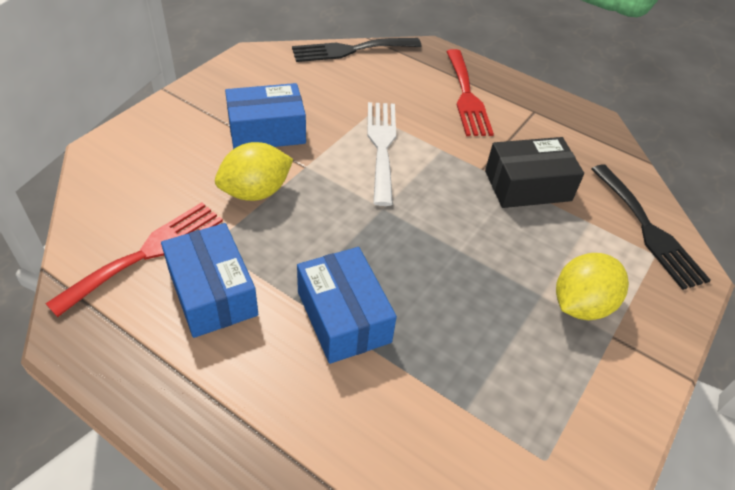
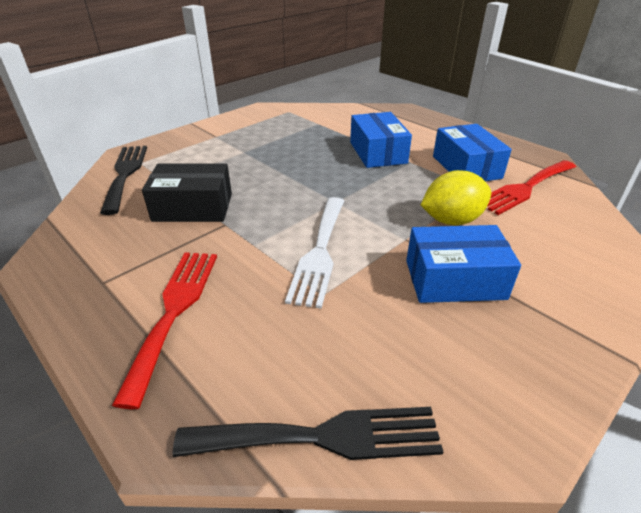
camera: 165 degrees left, 10 degrees down
(581, 305) = (222, 146): yellow lemon -> none

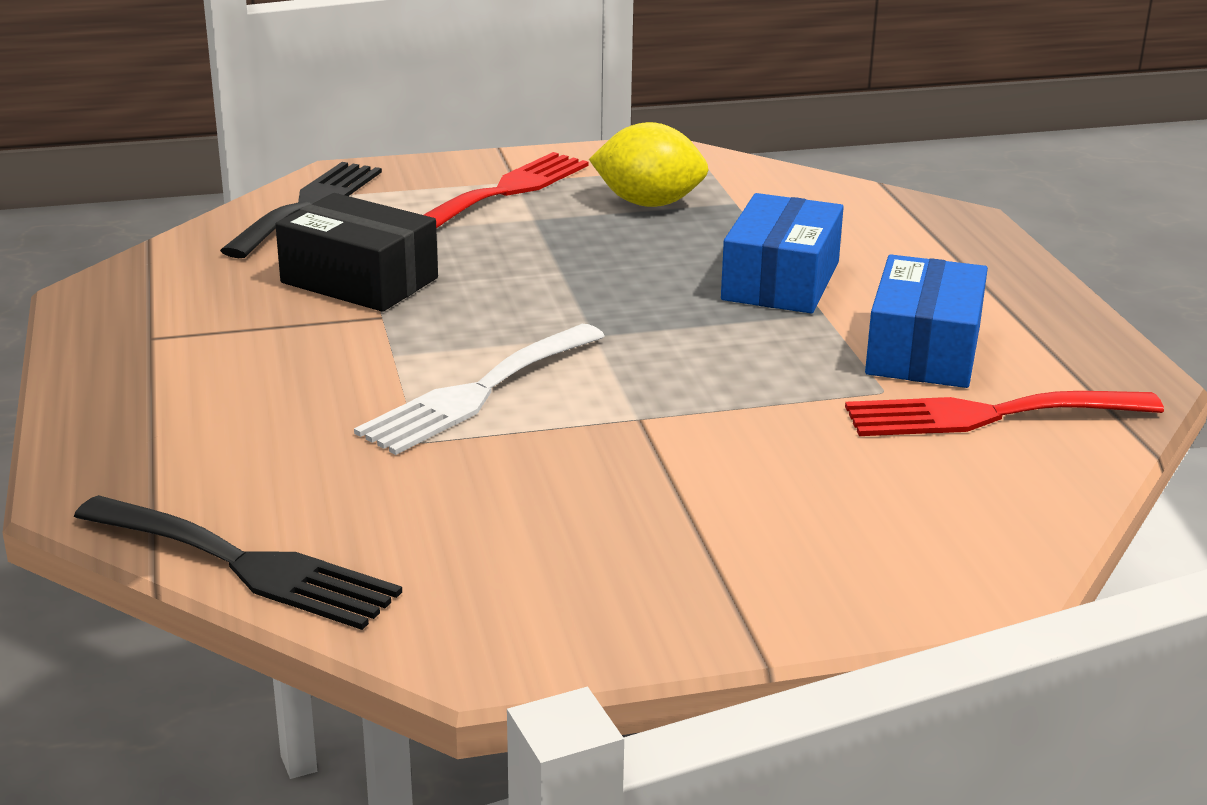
camera: 30 degrees right, 10 degrees down
(174, 311) = (206, 395): red fork -> red fork (506, 191)
(451, 220) = (758, 418): yellow lemon -> yellow lemon (648, 203)
(454, 279) = (639, 489): blue box -> none

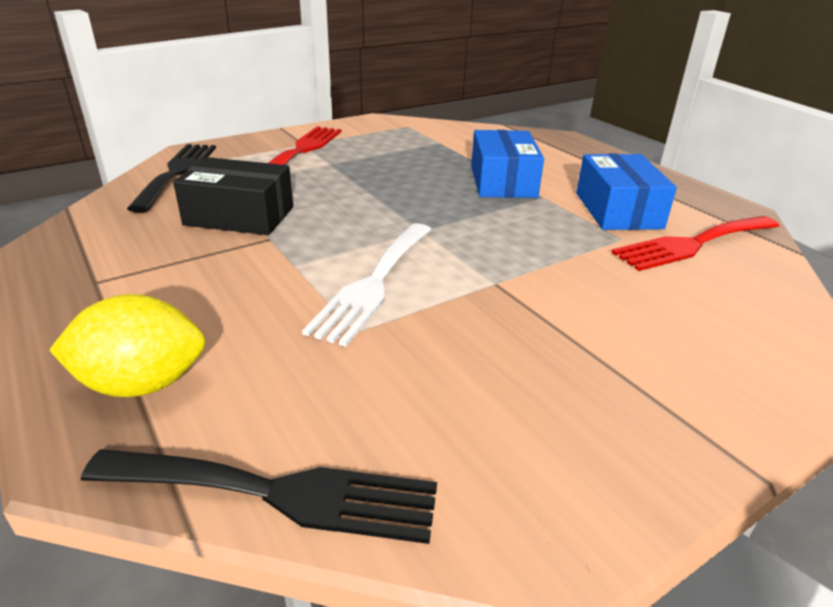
camera: 20 degrees left, 5 degrees up
(648, 203) = (392, 148): yellow lemon -> yellow lemon (142, 384)

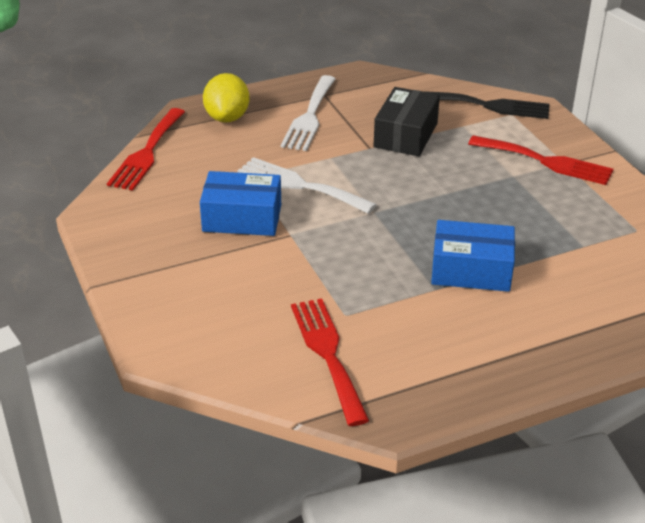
camera: 100 degrees right, 5 degrees up
(167, 290) = (309, 116): none -> white fork
(277, 493) = (147, 153): black fork -> red fork
(617, 210) = (400, 328): blue box -> blue box (242, 218)

